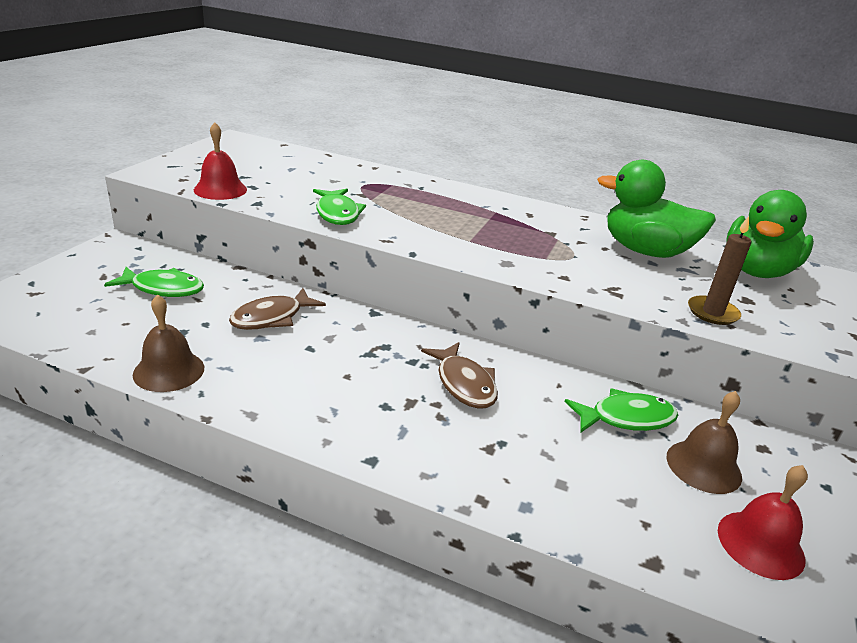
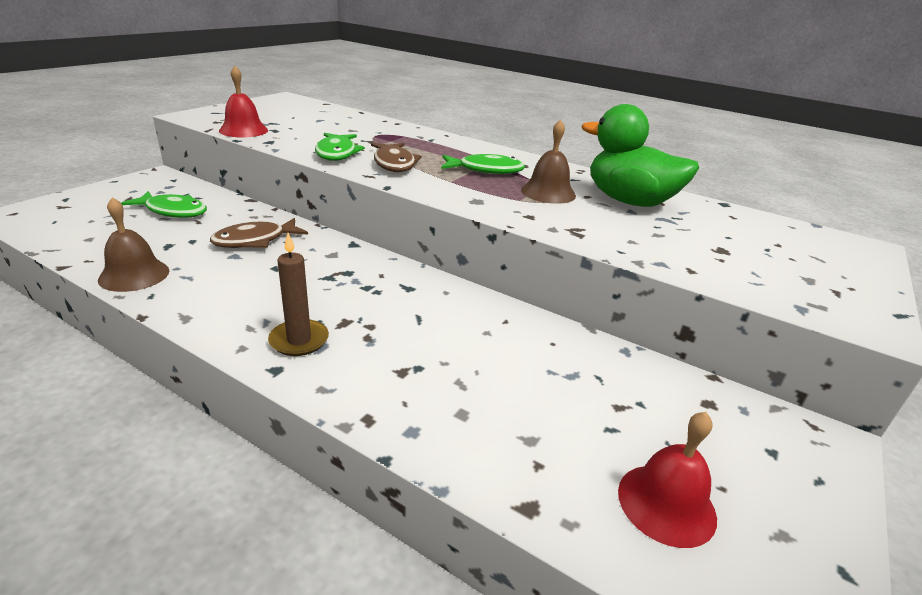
camera: 10 degrees right, 0 degrees up
(464, 384) = (407, 311): brown fish -> brown fish (394, 164)
(626, 418) = (563, 358): green fish -> green fish (485, 170)
(703, 466) = (631, 414): brown bell -> brown bell (548, 192)
(712, 313) = (676, 258): brown candle -> brown candle (299, 340)
(756, 271) = (745, 226): green duck -> none

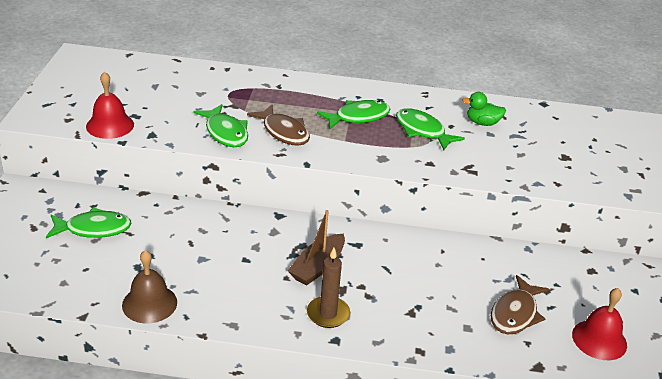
camera: 25 degrees left, 5 degrees up
(255, 241) = (200, 238): brown fish -> brown fish (515, 313)
(341, 294) = (317, 267): none -> brown boat
(548, 192) = (422, 131): brown bell -> green fish
(629, 201) = (482, 123): green duck -> green duck, size x0.47

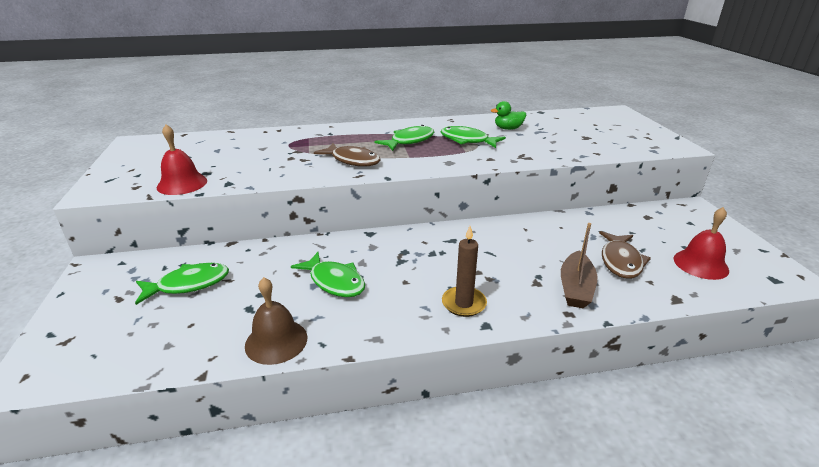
camera: 15 degrees left, 5 degrees down
(225, 133) = (300, 170): green fish -> green fish (334, 282)
(317, 267) = (429, 266): brown boat -> brown boat (575, 288)

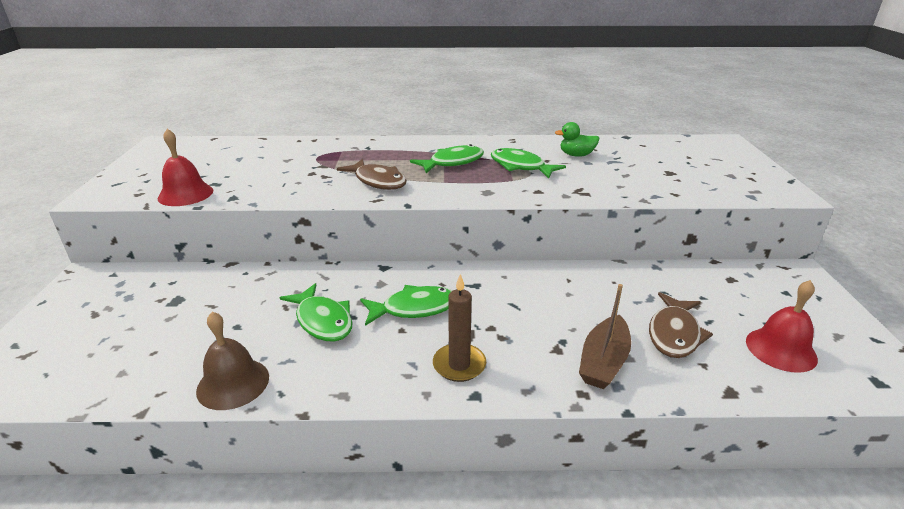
camera: 10 degrees right, 0 degrees up
(188, 284) = (169, 306): green fish -> green fish (414, 308)

